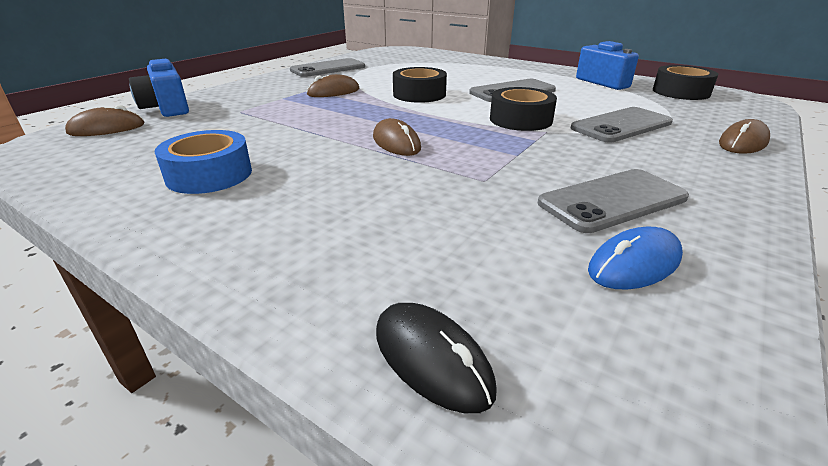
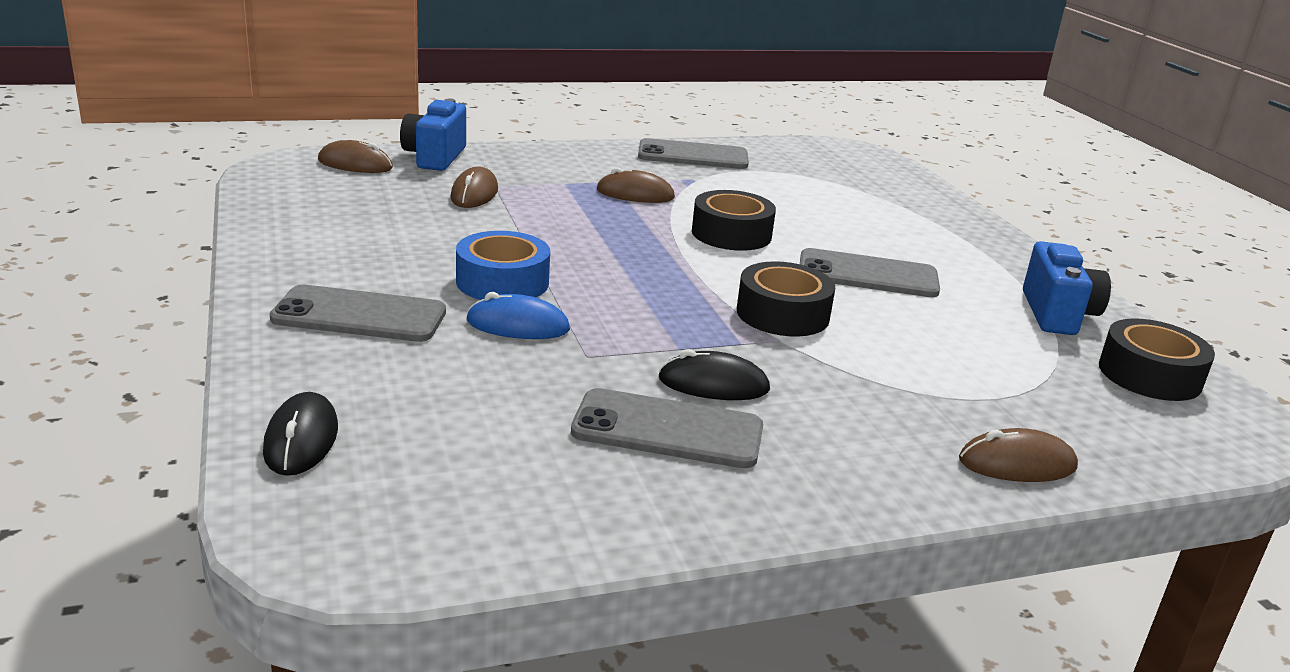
camera: 35 degrees right, 5 degrees down
(209, 174) = (368, 246): blue tape -> blue tape (502, 282)
(396, 143) = (581, 283): brown mouse -> brown mouse (474, 194)
(572, 165) = (713, 384): none -> black mouse
(621, 125) = (900, 374): grey phone -> grey phone (359, 315)
(634, 264) = (557, 475): blue mouse -> blue mouse (518, 325)

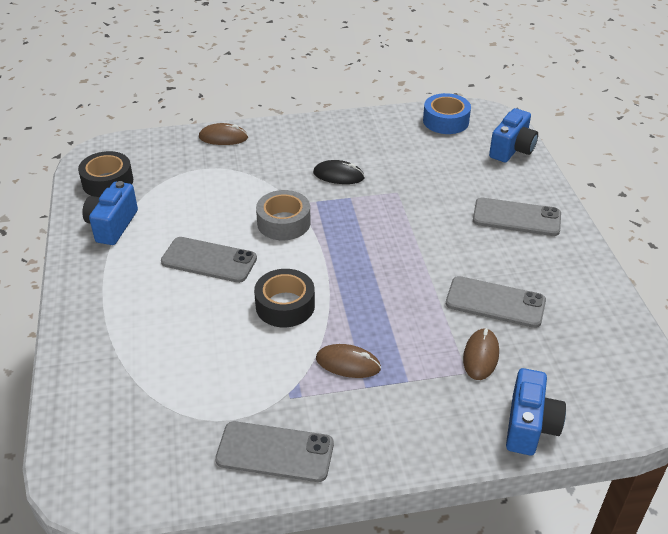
camera: 170 degrees left, 15 degrees up
(301, 440) = (512, 149): black mouse -> blue camera
(355, 164) = (594, 404): brown mouse -> none
(502, 282) = (445, 247): blue tape -> blue tape (446, 121)
(518, 325) = (433, 212): blue mouse -> none
(667, 430) = (365, 153): grey phone -> grey phone (495, 302)
(782, 314) = (283, 223): black tape -> grey tape

